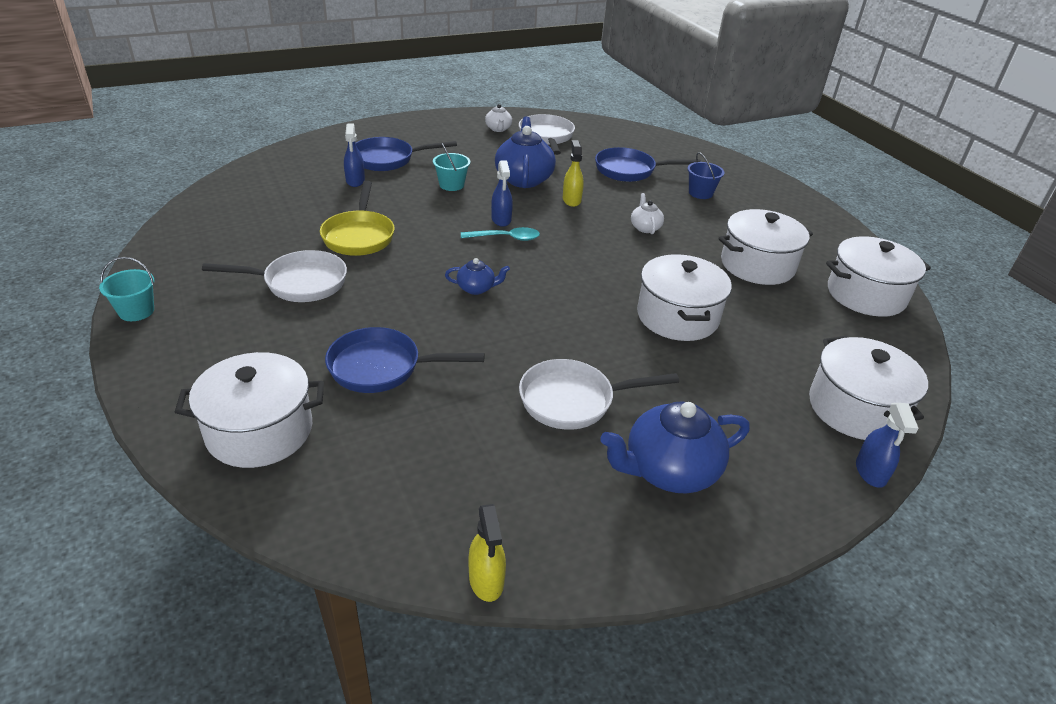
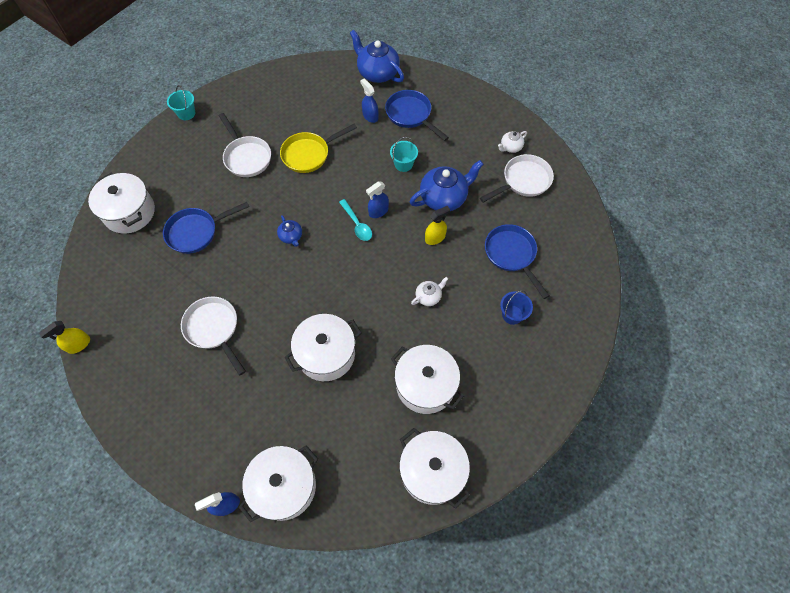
camera: 65 degrees right, 25 degrees up
(355, 181) = (370, 116): blue spray bottle -> blue spray bottle turned 90 degrees clockwise
(382, 367) = (196, 232): blue pan -> blue pan turned 90 degrees counterclockwise
(669, 470) = (180, 396): blue teapot -> blue teapot (377, 73)

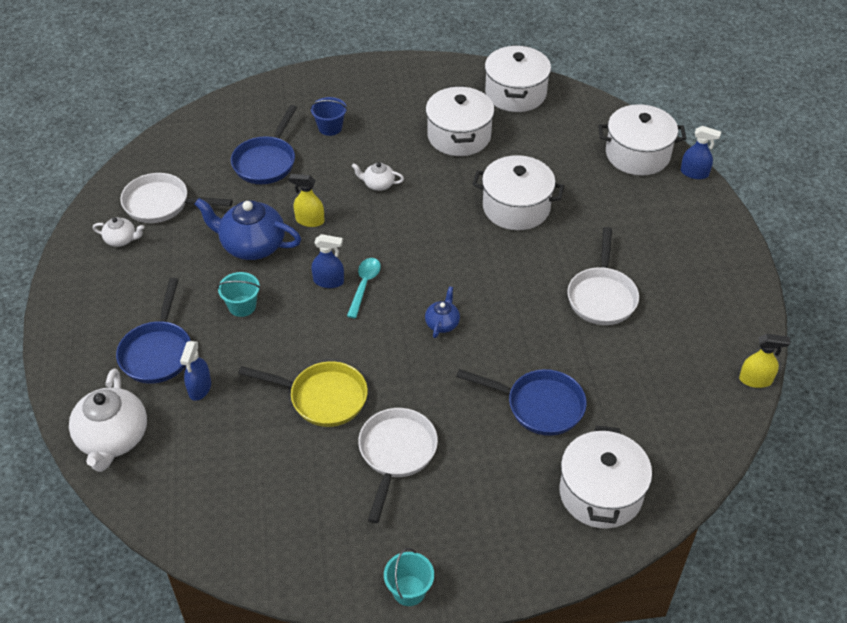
camera: 135 degrees left, 15 degrees down
(377, 73) = (113, 439): blue teapot -> white teapot

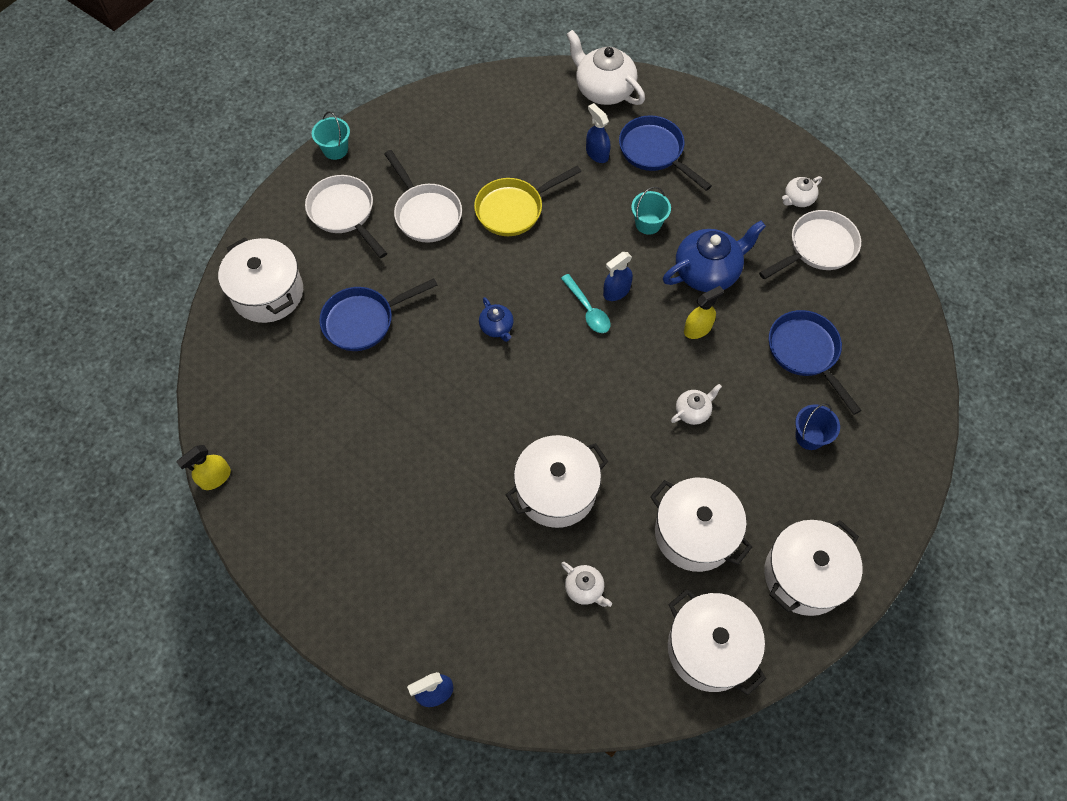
camera: 135 degrees right, 15 degrees up
(554, 156) = (585, 589): none -> white teapot
(602, 296) = (399, 456): white pan -> white pan (344, 213)
(637, 154) = (511, 668): white pot -> white pot (804, 575)

